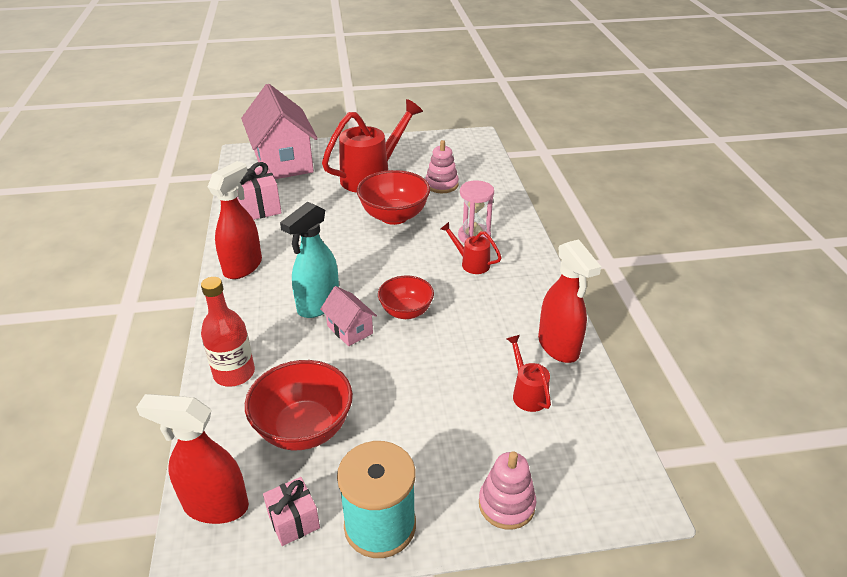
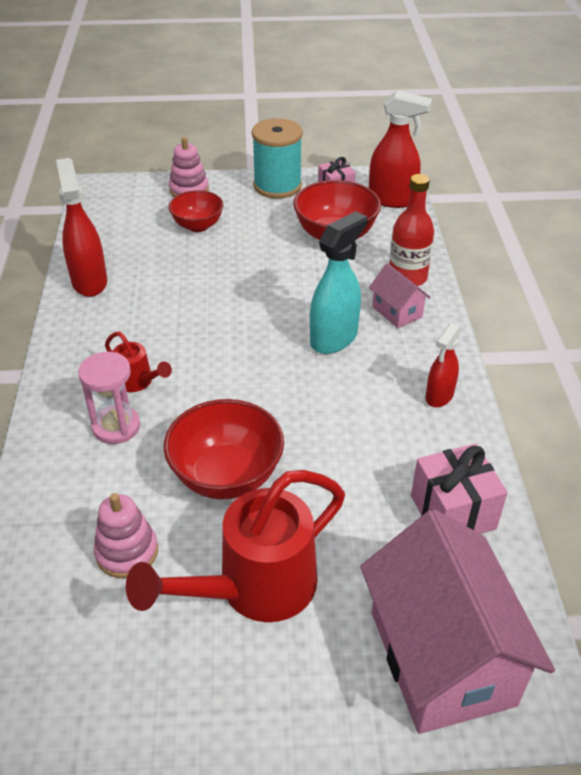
camera: 175 degrees left, 5 degrees up
(243, 266) = (439, 396): red spray bottle -> red spray bottle, size x0.62
(350, 329) = (297, 310): pink house -> pink house (397, 312)
(406, 312) = (234, 325): red bowl -> red bowl (197, 226)
(527, 393) = (141, 248): red watering can -> none

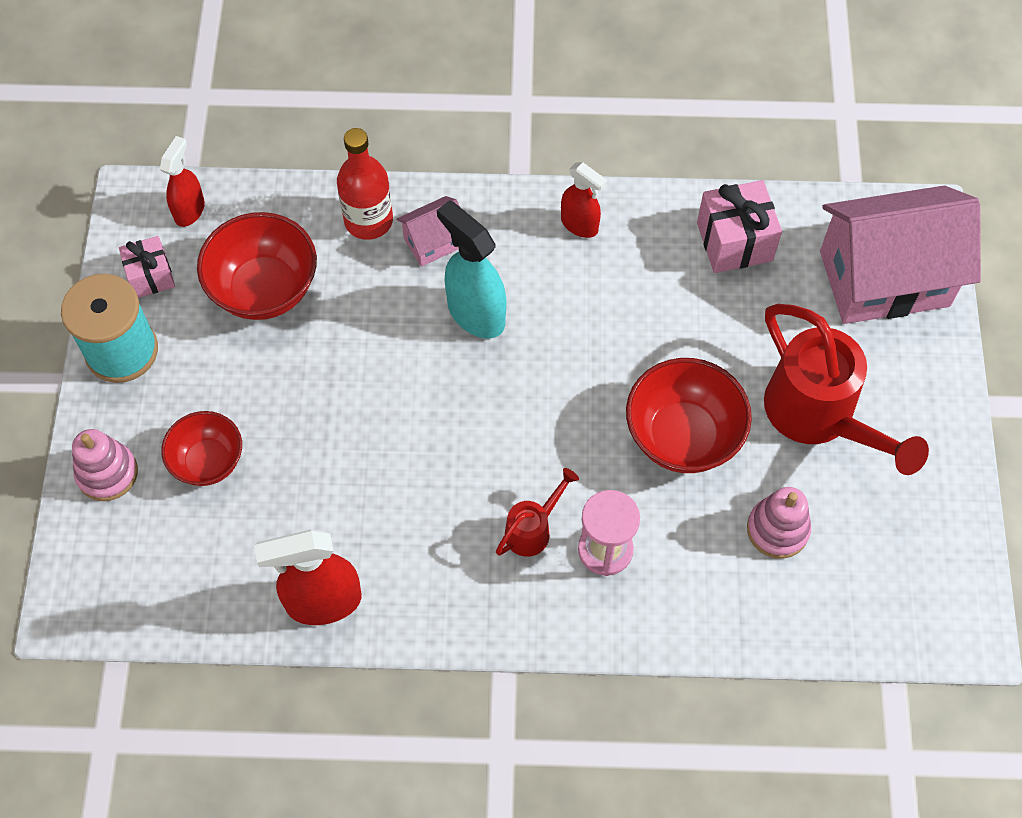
camera: 85 degrees left, 20 degrees up
(392, 200) = (190, 210): red spray bottle -> red spray bottle, size x0.62

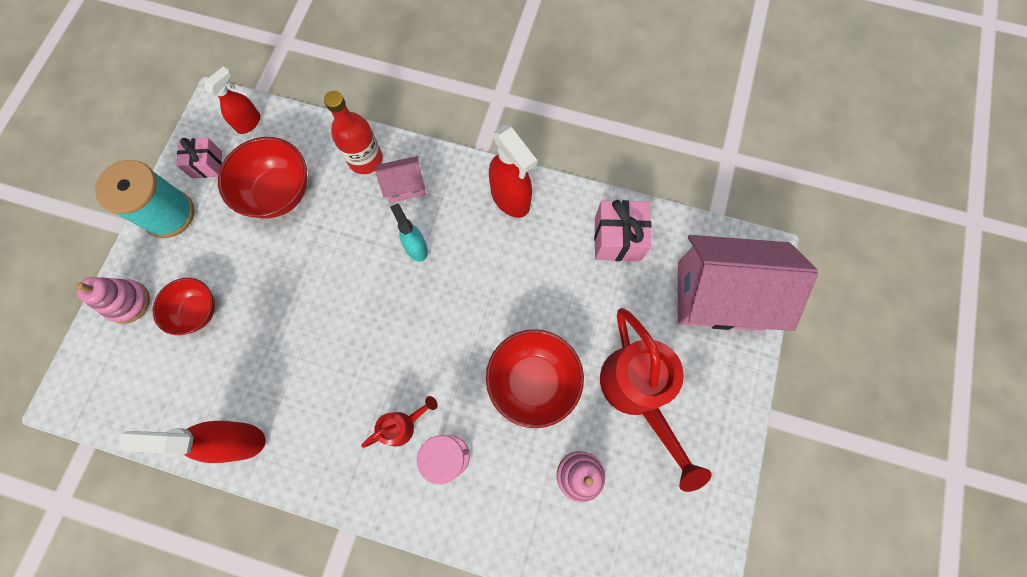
camera: 15 degrees right, 10 degrees up
(475, 313) = (416, 248): turquoise spray bottle -> turquoise spray bottle, size x0.62
(580, 225) = (510, 198): red spray bottle -> red spray bottle, size x1.61

